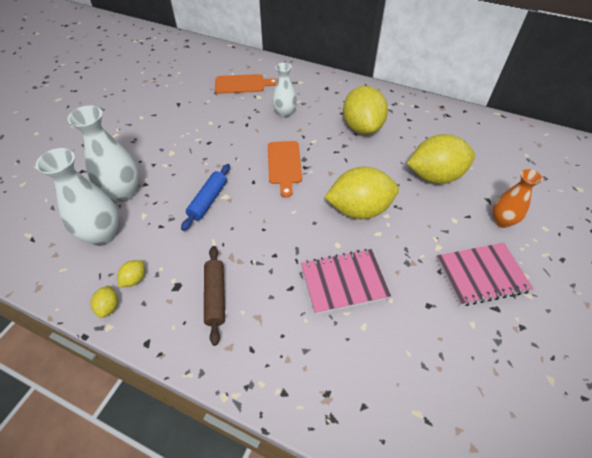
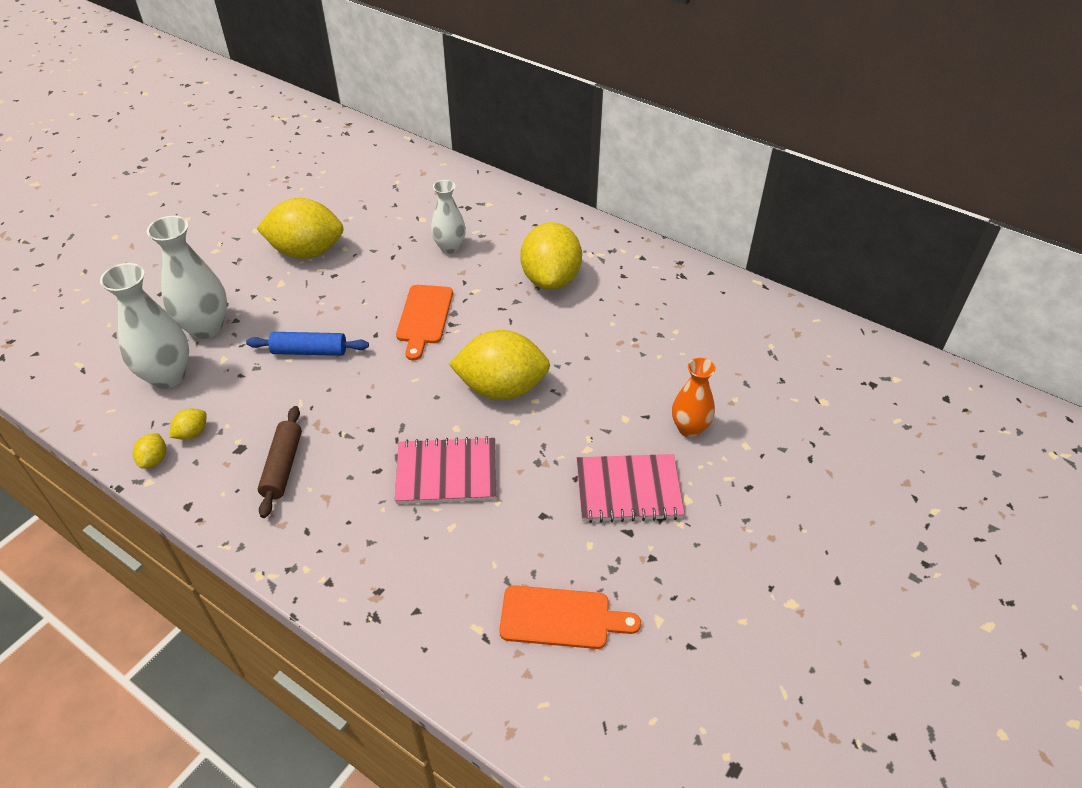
camera: 10 degrees right, 5 degrees down
(208, 201) = (309, 351): blue rolling pin -> blue rolling pin turned 60 degrees clockwise
(242, 84) = (405, 198): orange cutting board -> orange cutting board (561, 618)
(435, 176) = (624, 358): yellow lemon -> yellow lemon (307, 252)

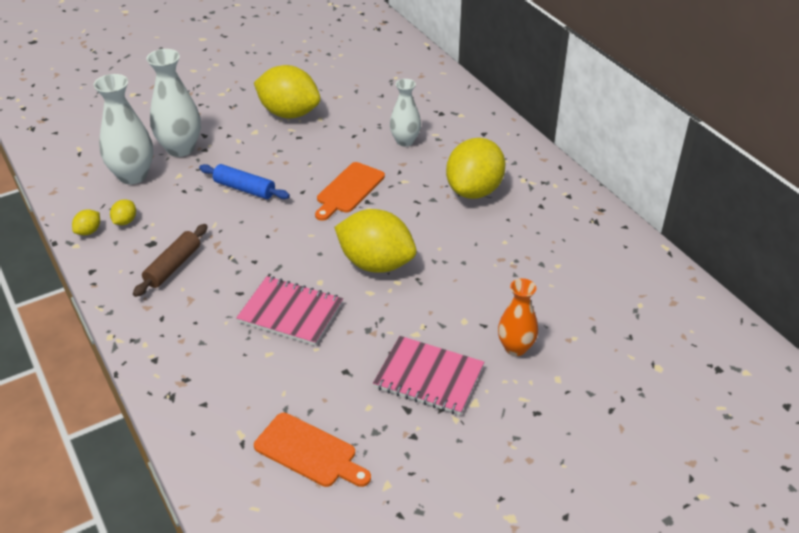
camera: 25 degrees right, 5 degrees down
(192, 433) = (125, 221): yellow lemon -> yellow lemon turned 45 degrees counterclockwise

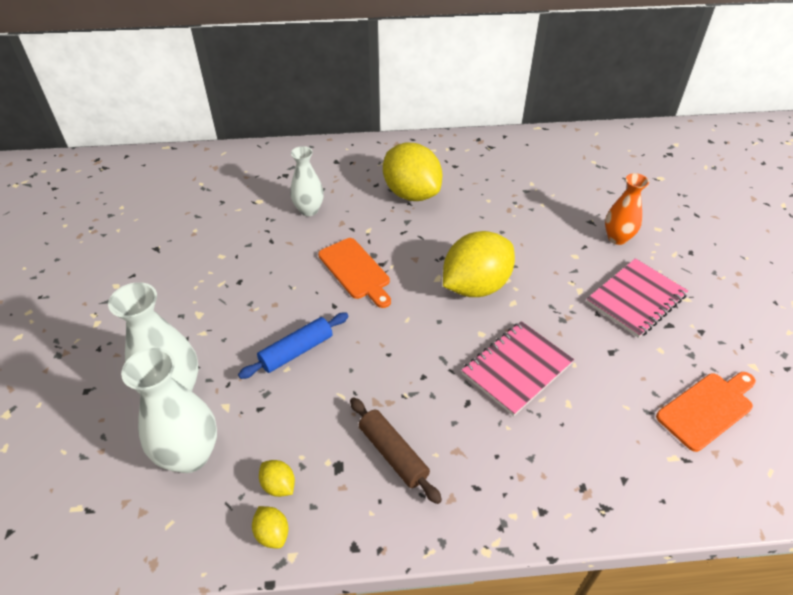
camera: 65 degrees left, 5 degrees up
(289, 113) = (190, 276): yellow lemon -> none

